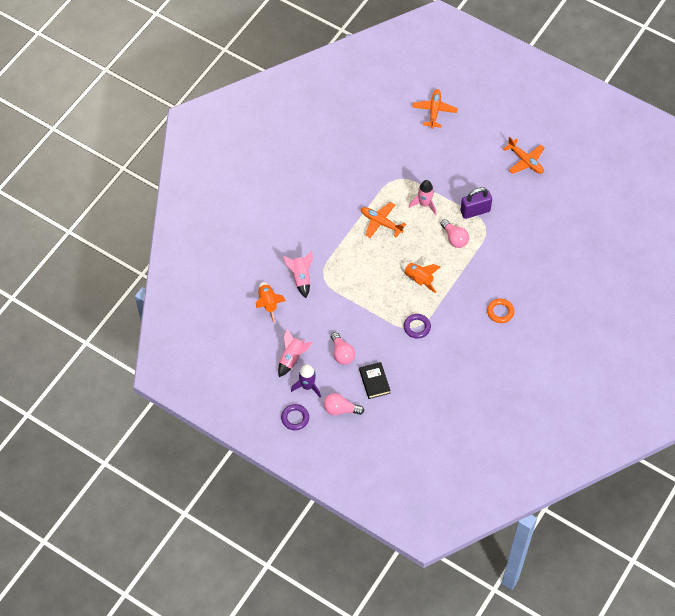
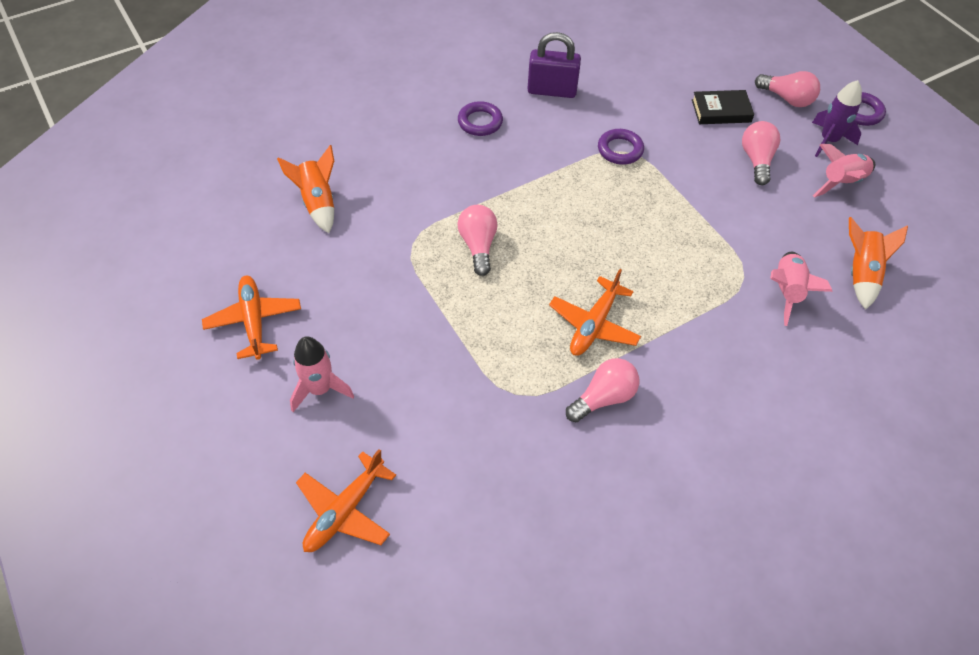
camera: 155 degrees left, 5 degrees down
(360, 193) = (603, 398): none -> pink light bulb
(374, 381) = (721, 111): black book -> black book turned 75 degrees clockwise
(381, 222) = (594, 325): orange plane -> orange plane turned 60 degrees clockwise
(418, 280) = (579, 210): orange rocket -> orange rocket (318, 203)
(424, 204) = (493, 323): pink rocket -> pink rocket (320, 389)
(475, 211) = (411, 274): purple padlock -> purple padlock (552, 91)
(500, 312) = (480, 122): orange ring -> purple ring

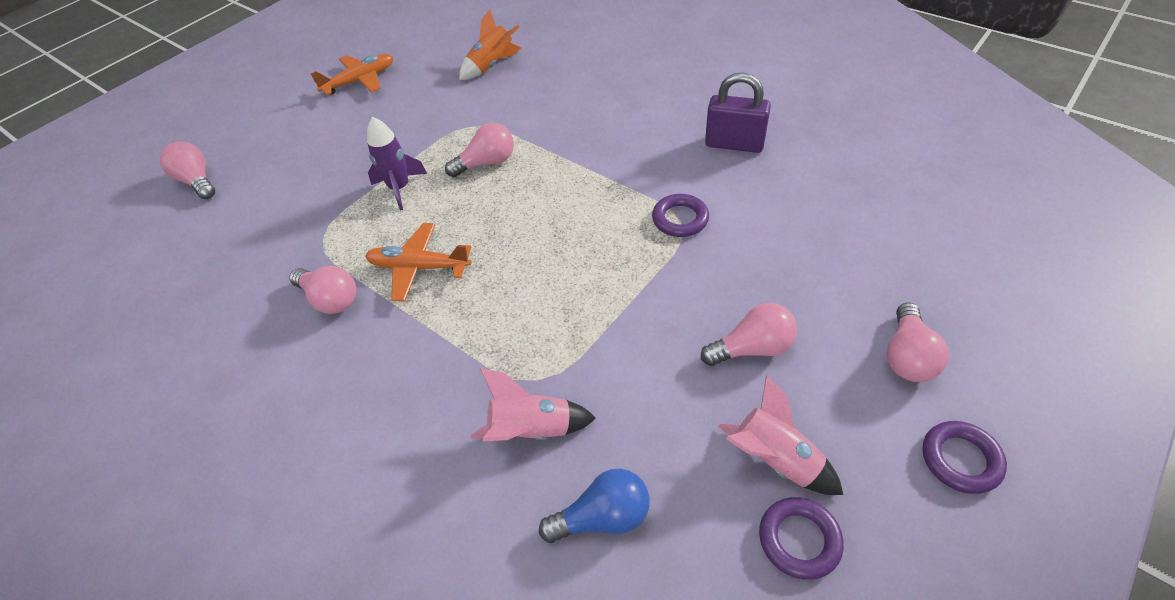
camera: 75 degrees right, 5 degrees down
(320, 389) = (304, 132): pink rocket -> none
(344, 511) = (197, 181): orange plane -> pink light bulb
(480, 122) = (649, 114): purple ring -> purple ring (799, 540)
(552, 91) = (734, 144): purple padlock -> purple padlock turned 60 degrees counterclockwise
(721, 111) = (819, 290): black book -> none
(828, 141) = (856, 426): purple rocket -> purple rocket (400, 188)
(861, 274) = (603, 517): orange rocket -> blue light bulb

